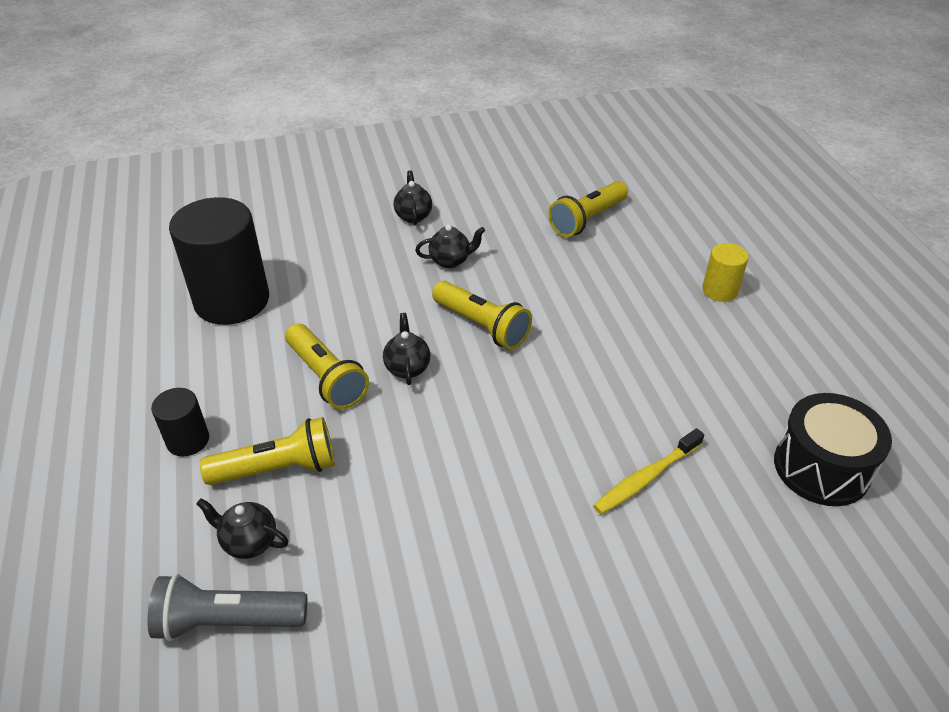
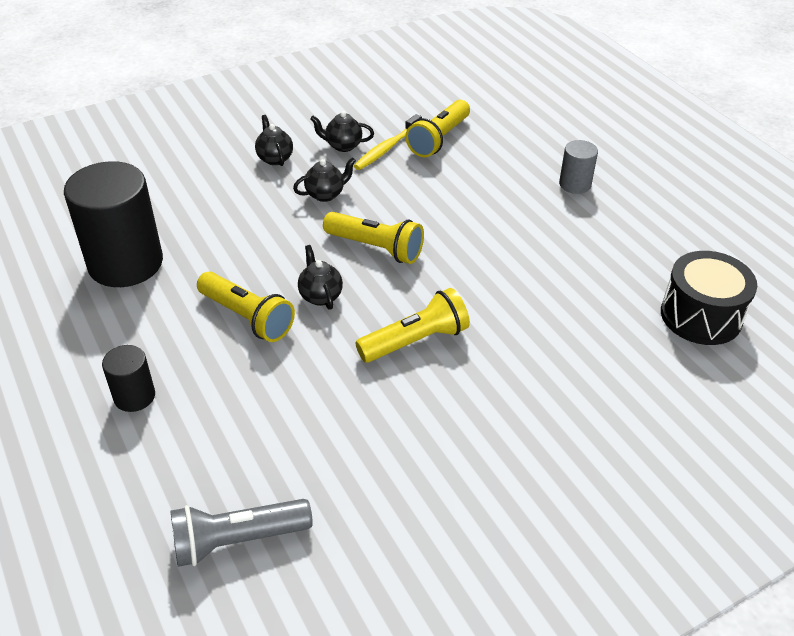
camera: 15 degrees left, 0 degrees up
(249, 542) = (230, 472): black teapot -> black teapot (343, 146)
(278, 468) = (233, 404): yellow flashlight -> yellow flashlight (416, 341)
(646, 478) = (562, 350): yellow toothbrush -> yellow toothbrush (387, 148)
(719, 290) = (575, 184): yellow cylinder -> grey cylinder

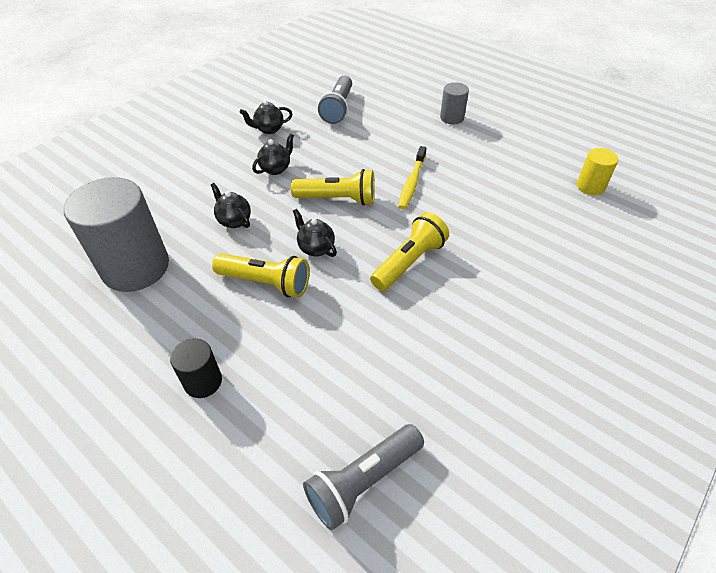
camera: 20 degrees left, 5 degrees up
(125, 263) = (135, 267): black cylinder -> grey cylinder
(274, 158) = (220, 151): black teapot -> black teapot (234, 221)
(387, 148) = (303, 123): yellow toothbrush -> yellow toothbrush (412, 182)
(439, 139) = (338, 108): yellow flashlight -> grey flashlight
(701, 316) = (590, 186): black drum -> yellow cylinder

